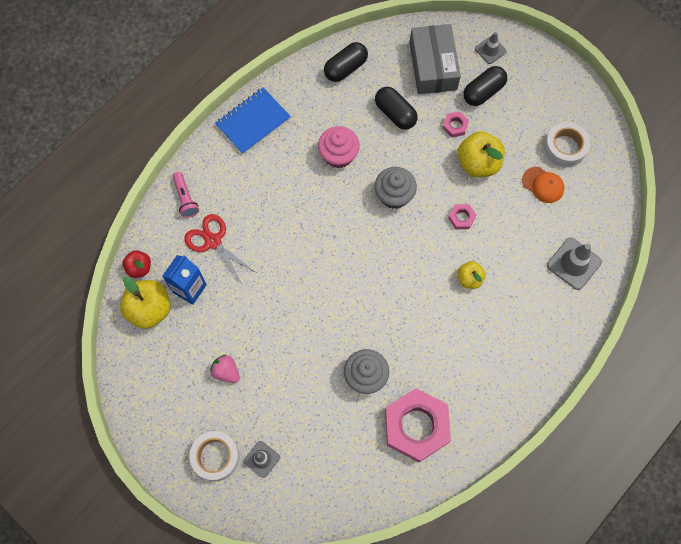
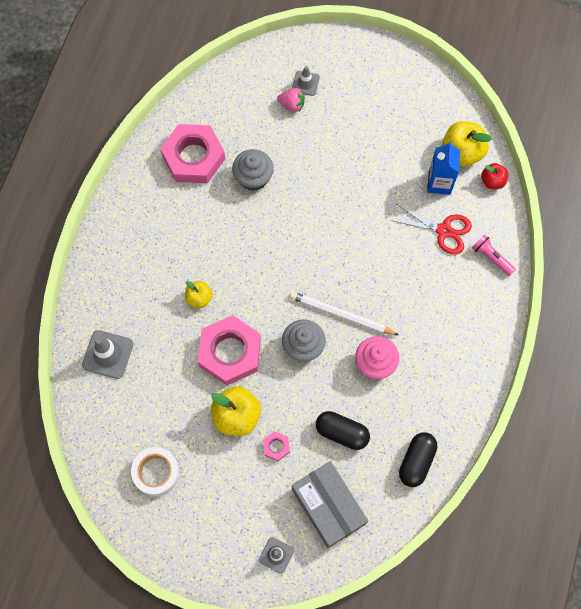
camera: 155 degrees right, 0 degrees up
(215, 457) = (342, 70): white tape -> none
(226, 371) = (370, 132): pink strawberry -> pink strawberry (292, 105)
(253, 122) = (474, 360): blue notebook -> none
(347, 207) = (341, 315): none -> white pencil
(461, 218) = (230, 352): pink nut -> pink nut, size x2.39
(483, 92) = (263, 499): black capsule -> none
(543, 185) = (164, 422): orange cap -> none

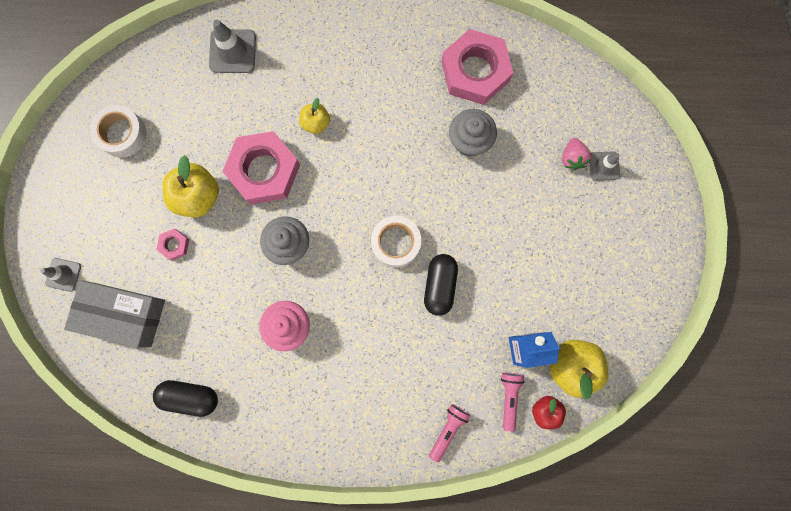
camera: 75 degrees right, 10 degrees up
(326, 258) = (396, 243): none -> white tape
(328, 506) = (123, 314): grey box -> grey box turned 60 degrees clockwise
(341, 315) = (335, 276): white pencil -> none
(342, 433) = (204, 309): black capsule -> black capsule (439, 285)
(443, 231) = (466, 367): red scissors -> none
(476, 204) = (509, 397): none -> pink flashlight

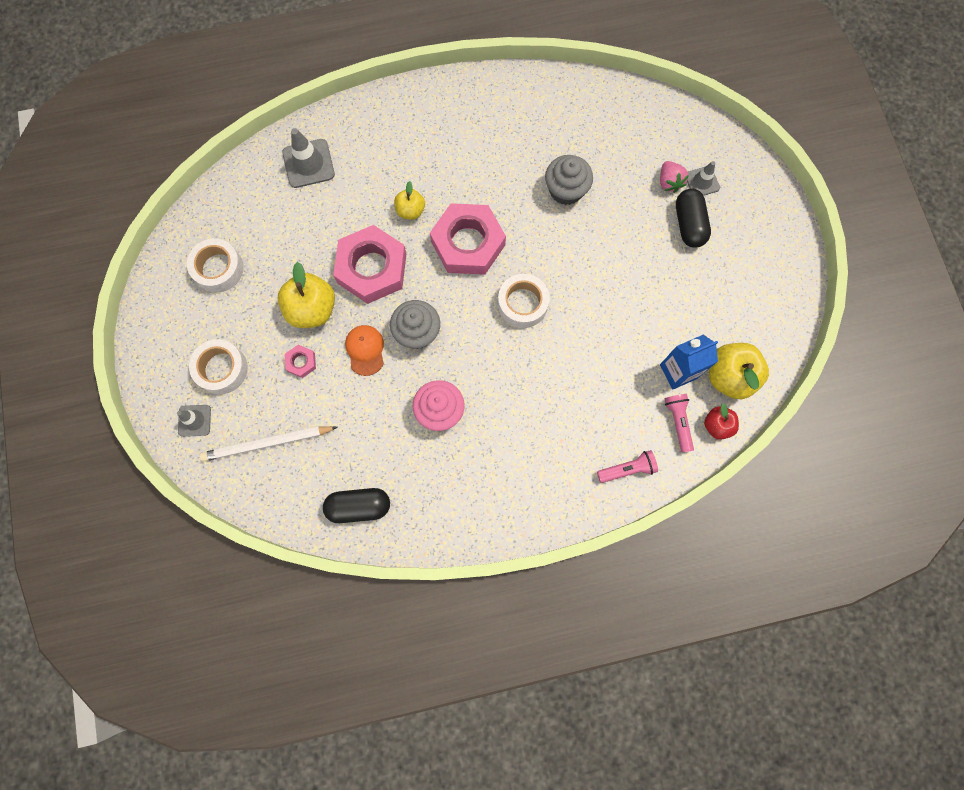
camera: 15 degrees left, 5 degrees down
(100, 232) = (221, 369): none -> white tape
(123, 314) = (267, 444): grey box -> white pencil
(236, 249) = (365, 350): none -> orange cap
(439, 285) = (578, 333): black capsule -> black capsule (689, 224)
(448, 430) = (627, 469): pink flashlight -> pink flashlight turned 60 degrees clockwise
(475, 71) = (552, 125): pink nut -> pink nut (468, 243)

